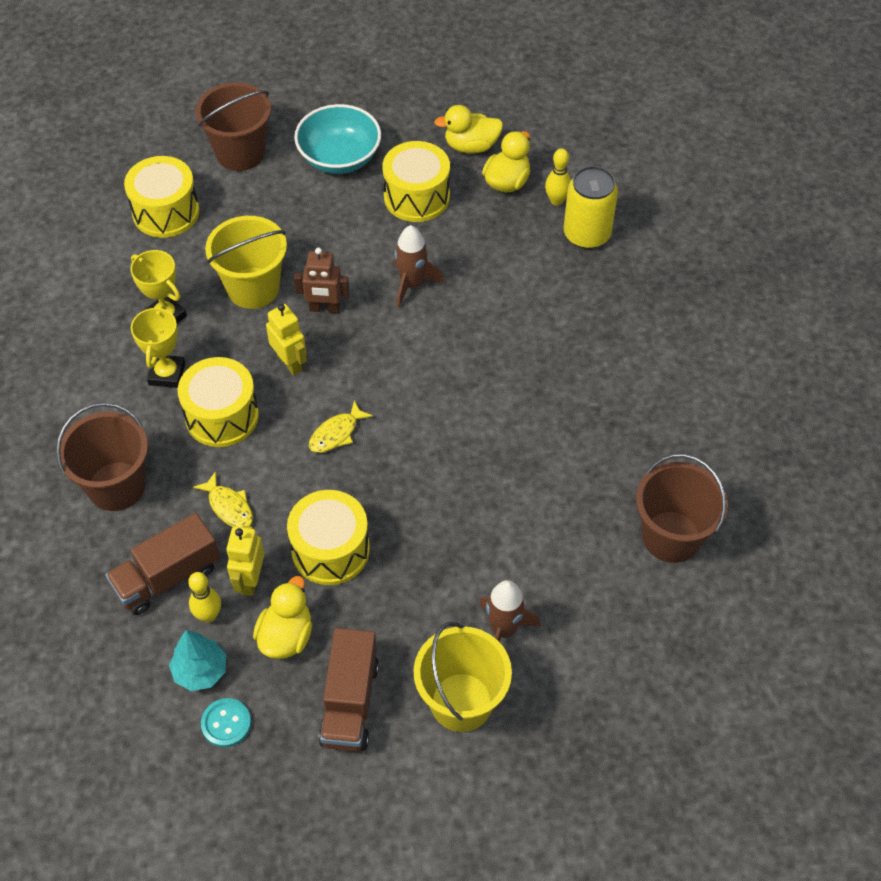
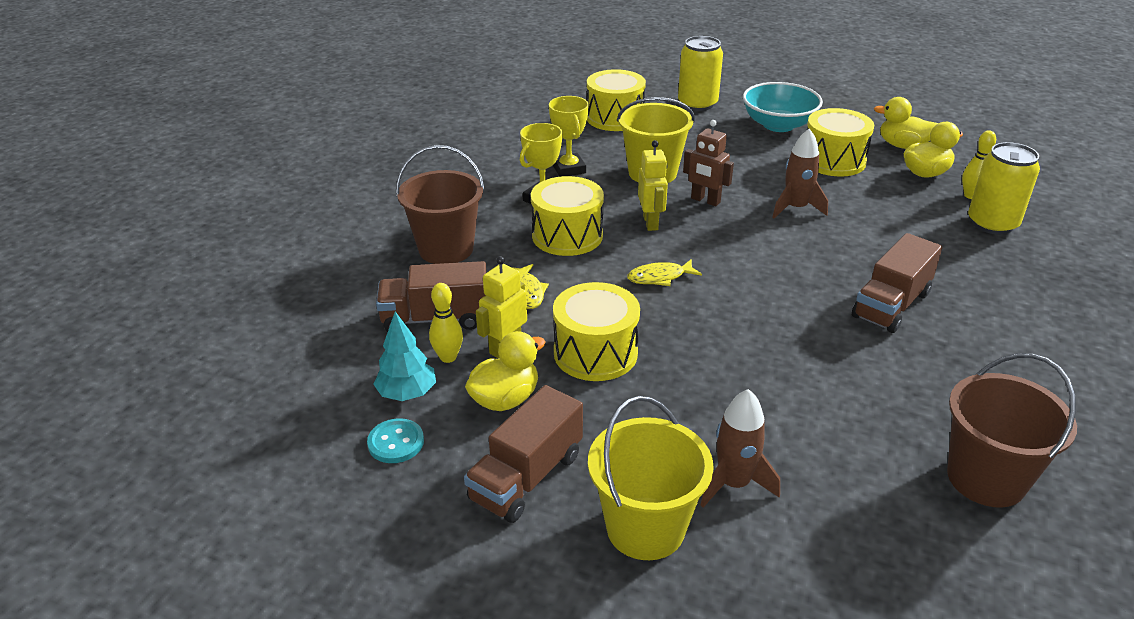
camera: 30 degrees right, 20 degrees down
(240, 153) = (697, 104): brown bucket -> yellow can
(542, 380) = (891, 305): none -> brown truck

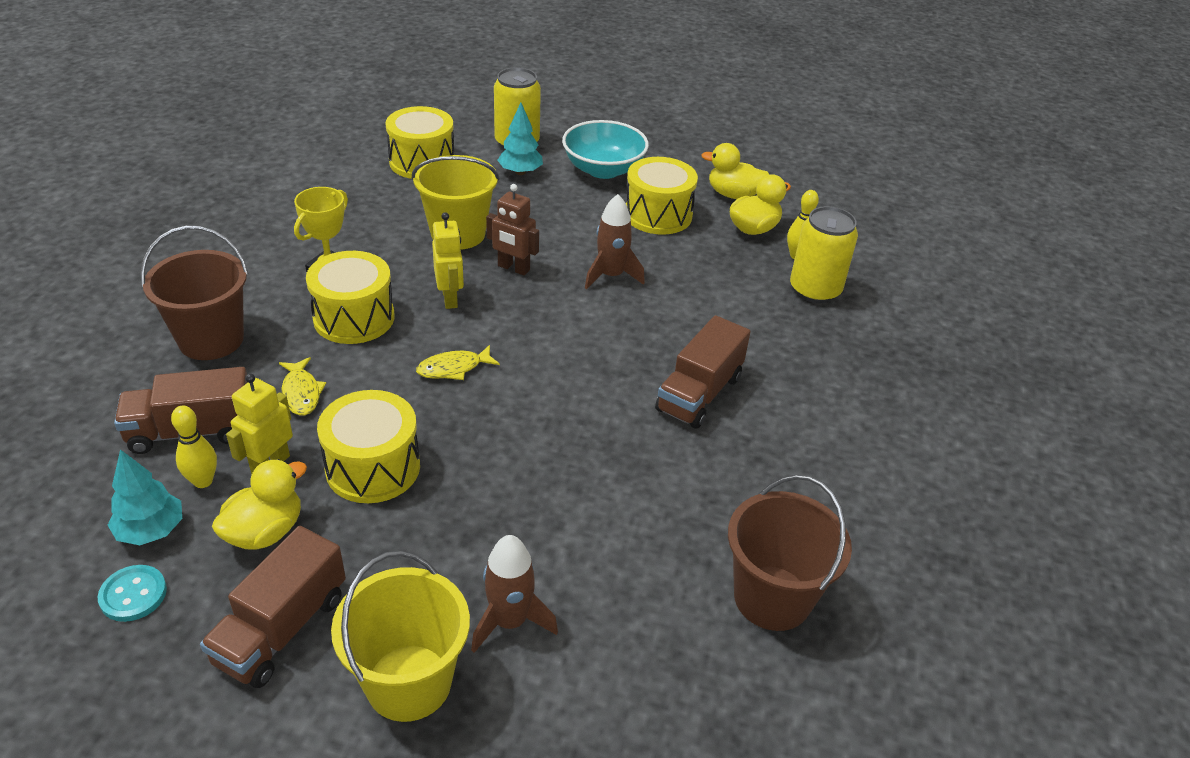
camera: 10 degrees left, 5 degrees up
(569, 169) = (363, 230): yellow trophy -> none
(703, 126) = (520, 172): none -> turquoise tree

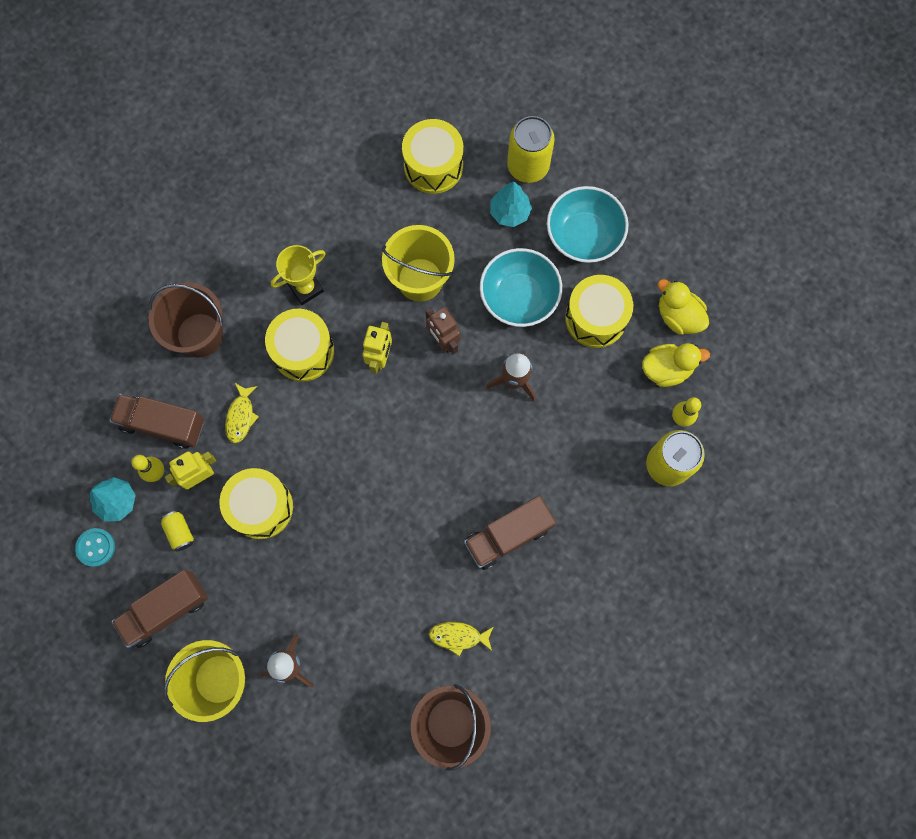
camera: 30 degrees right, 35 degrees up
(265, 532) = (180, 532): yellow duck -> yellow can
(453, 368) = (350, 435): yellow fish -> yellow fish (458, 636)
(571, 220) = (519, 297): none -> turquoise bowl

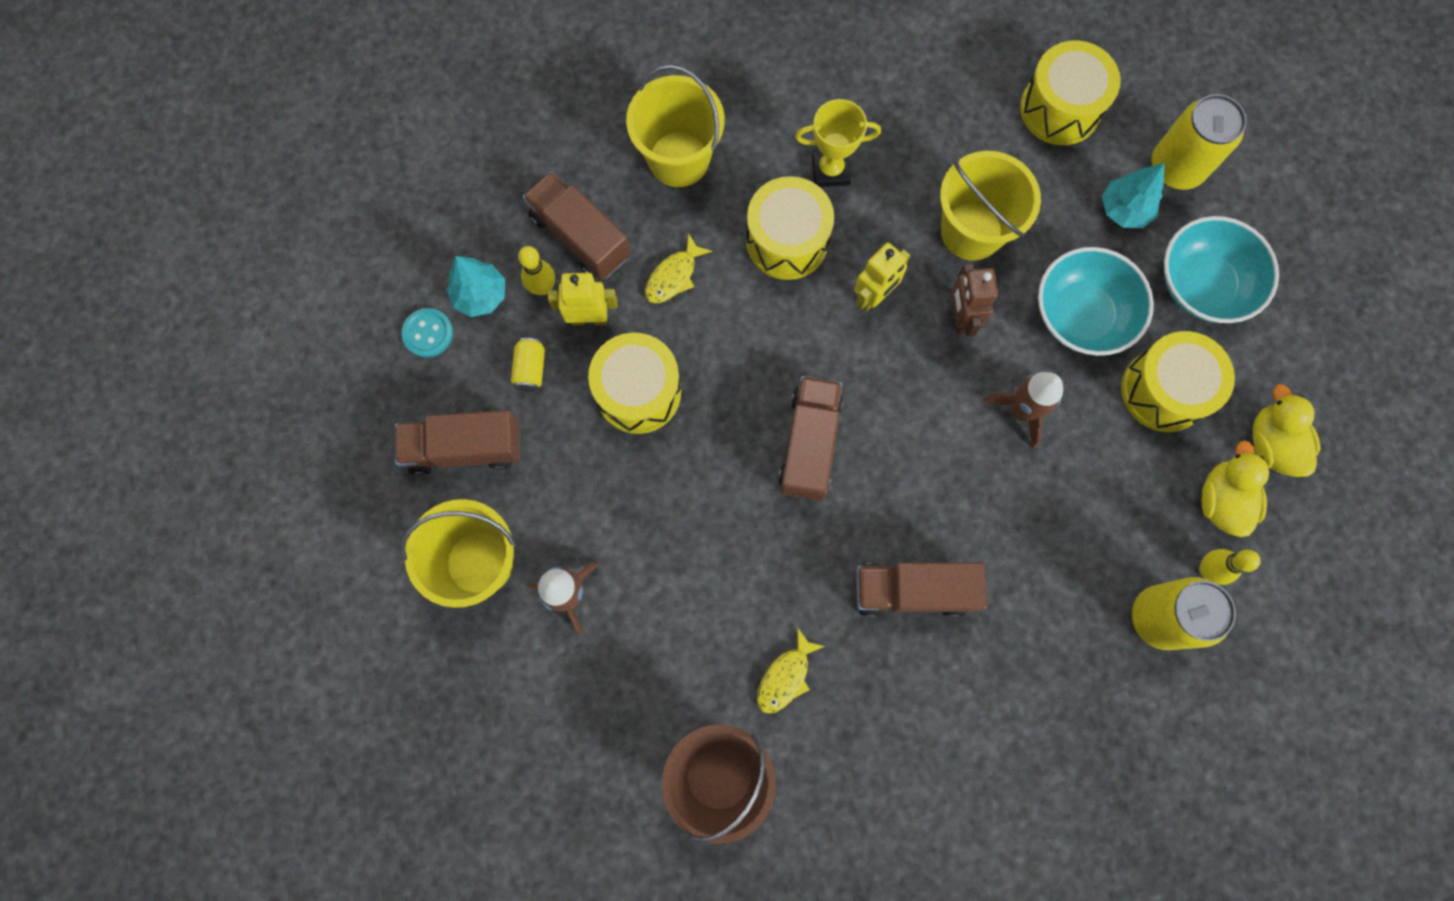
camera: 30 degrees right, 0 degrees up
(200, 335) = (679, 159): brown bucket -> yellow bucket
(392, 478) = (809, 444): none -> brown truck
(458, 636) = (785, 677): yellow fish -> yellow fish turned 90 degrees counterclockwise
(666, 369) = (1221, 500): yellow duck -> yellow duck turned 105 degrees counterclockwise

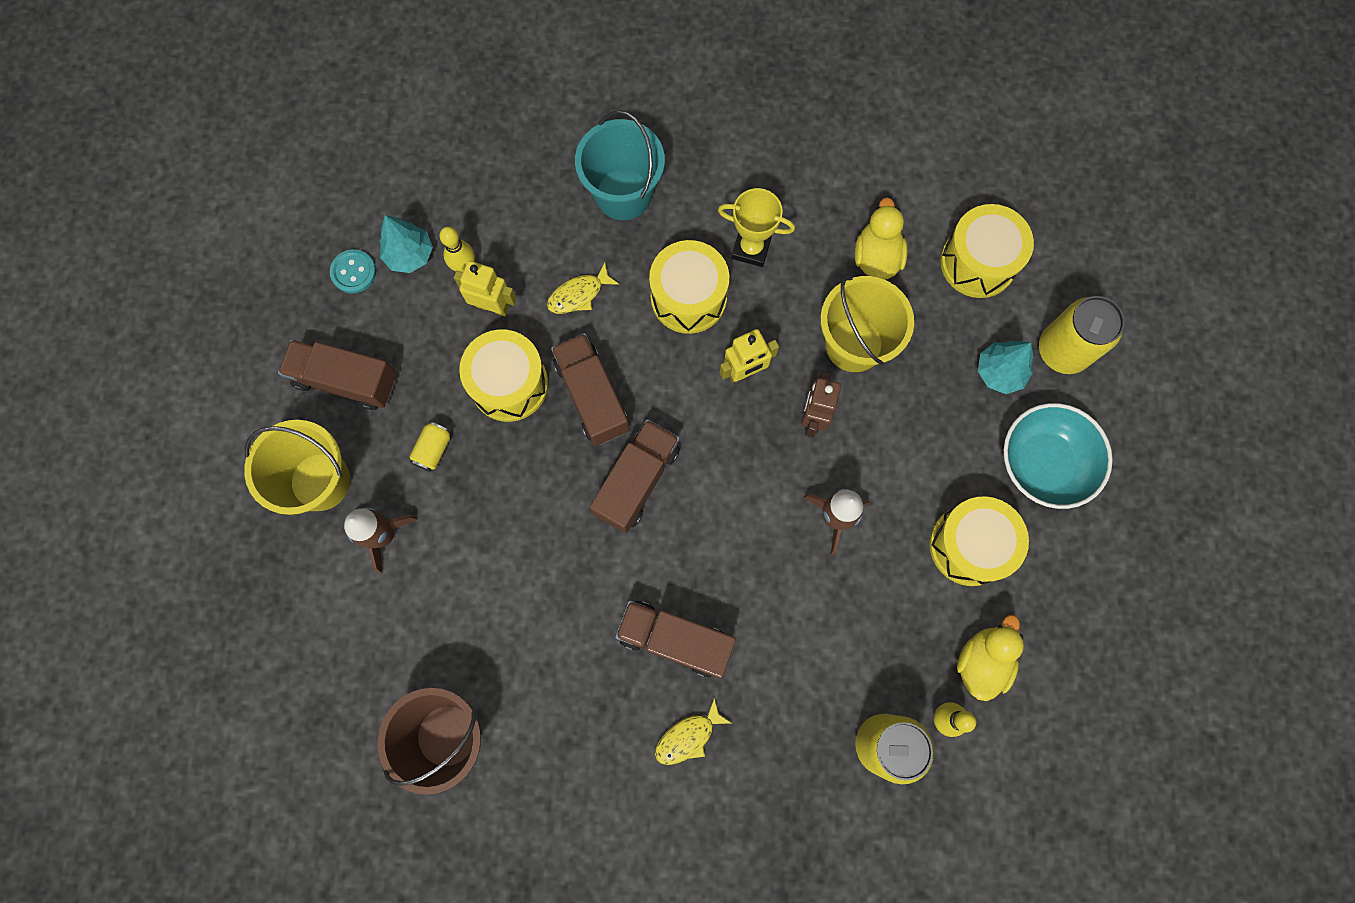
camera: 20 degrees right, 0 degrees up
(530, 369) = (426, 332): yellow can -> yellow can (433, 450)
(580, 237) = (513, 233): brown truck -> brown truck (592, 396)
(679, 159) = (623, 194): yellow bucket -> turquoise bucket
(785, 677) = (536, 673): yellow fish -> yellow fish (688, 737)
(1081, 315) = (922, 452): turquoise bowl -> none
(1271, 444) = (1048, 628): yellow duck -> yellow duck (876, 257)

